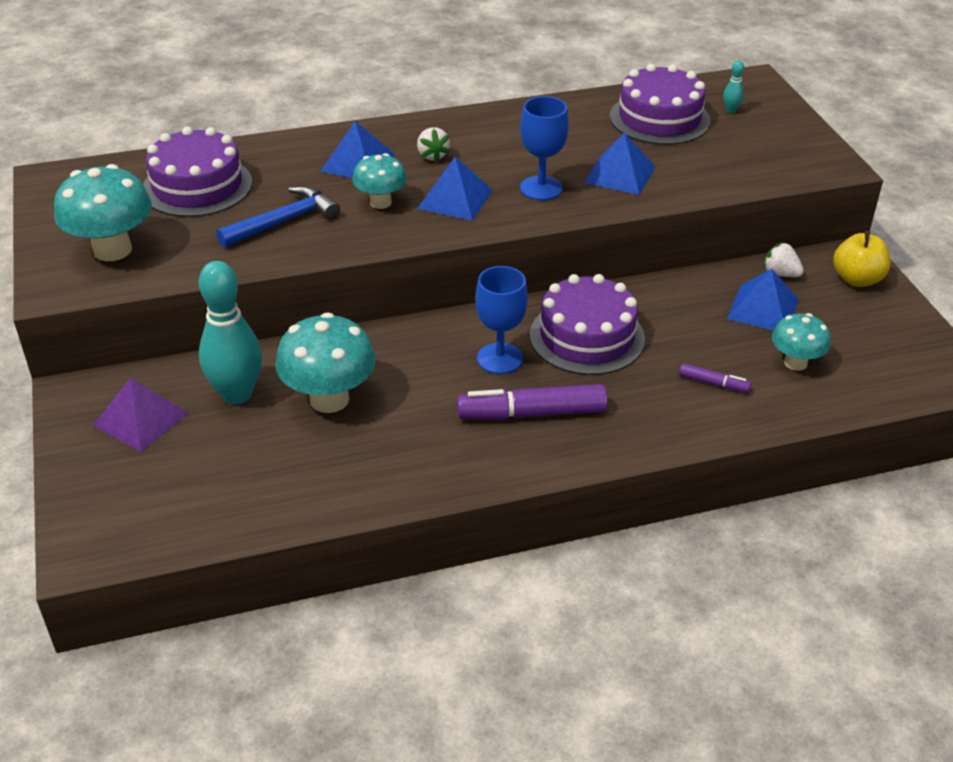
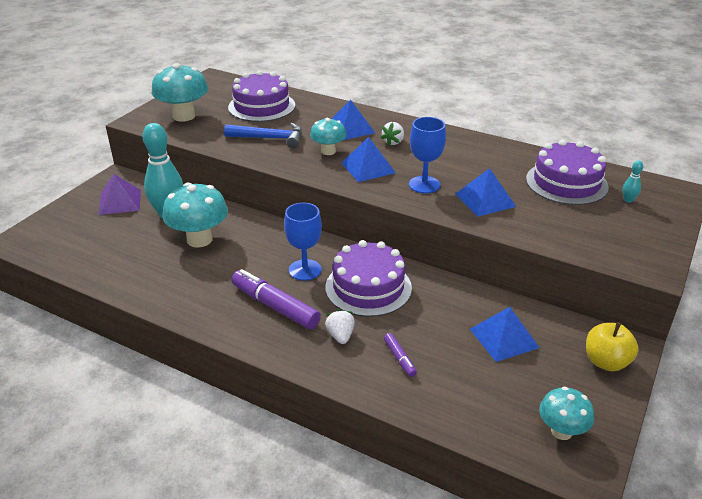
camera: 45 degrees right, 5 degrees down
(780, 274) = (551, 325): white strawberry -> white strawberry (340, 336)
(795, 363) = (473, 382): turquoise mushroom -> turquoise mushroom (561, 431)

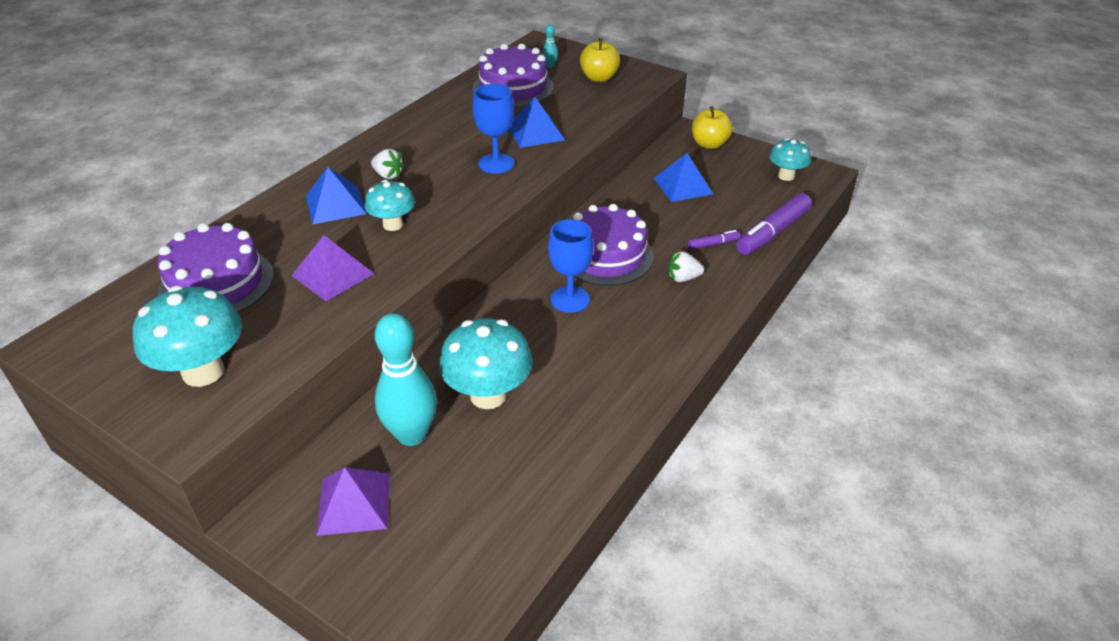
camera: 85 degrees left, 5 degrees up
(270, 138) = (333, 274): blue hammer -> purple pyramid
(275, 306) = (635, 323): purple marker -> purple marker (773, 232)
(368, 167) = (446, 197): blue pyramid -> none
(620, 231) = (599, 78): none -> yellow apple

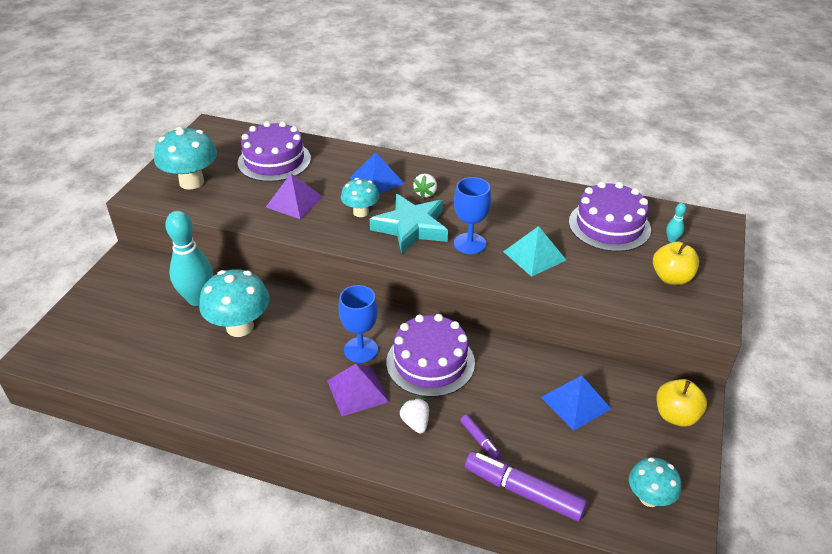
camera: 75 degrees right, 0 degrees up
(354, 503) = (139, 290): purple pyramid -> purple pyramid (357, 391)
(446, 194) = (411, 228): none -> turquoise star
(535, 132) = (534, 255): blue pyramid -> turquoise pyramid

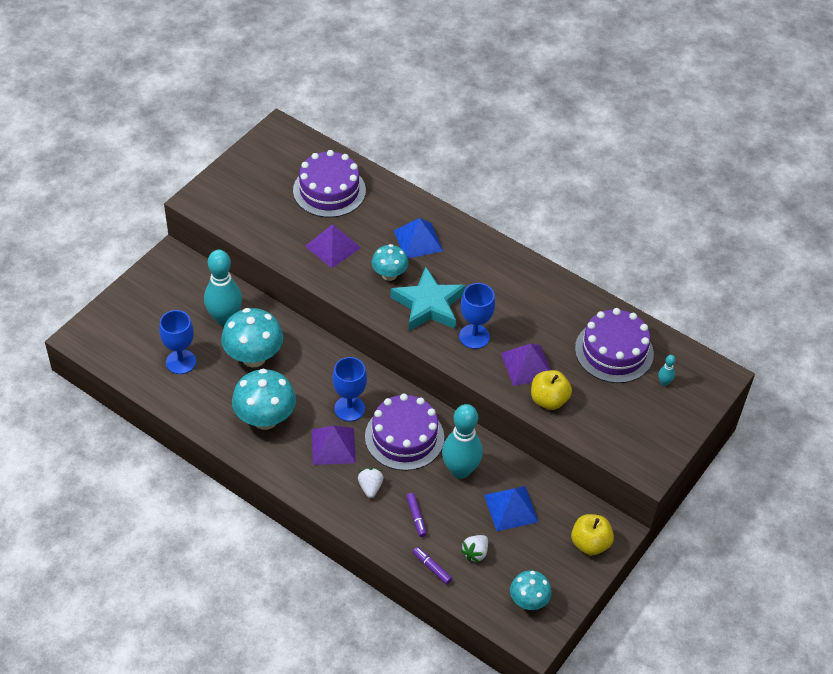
camera: 15 degrees right, 10 degrees up
(159, 350) = (181, 362): none -> blue goblet
(191, 182) = (245, 198): turquoise mushroom -> turquoise mushroom (265, 419)
(426, 193) = (458, 268): white strawberry -> white strawberry (475, 553)
(504, 379) = (460, 470): none -> turquoise bowling pin
(523, 492) = (432, 568): purple marker -> purple marker, size x0.49
(534, 255) = (527, 365): turquoise pyramid -> purple pyramid
(671, 278) = (639, 421): yellow apple -> yellow apple (548, 400)

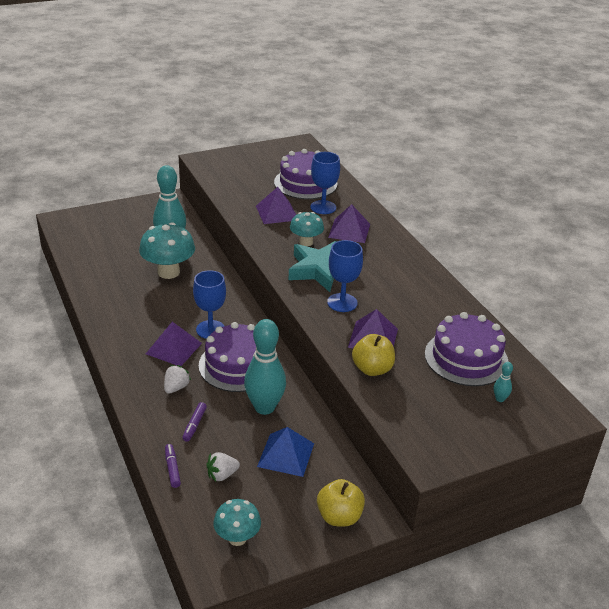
camera: 30 degrees right, 15 degrees down
(181, 362) = (113, 256): blue goblet -> blue goblet (323, 207)
(265, 419) = (138, 311): turquoise mushroom -> none
(418, 240) = (349, 230): blue pyramid -> purple pyramid

